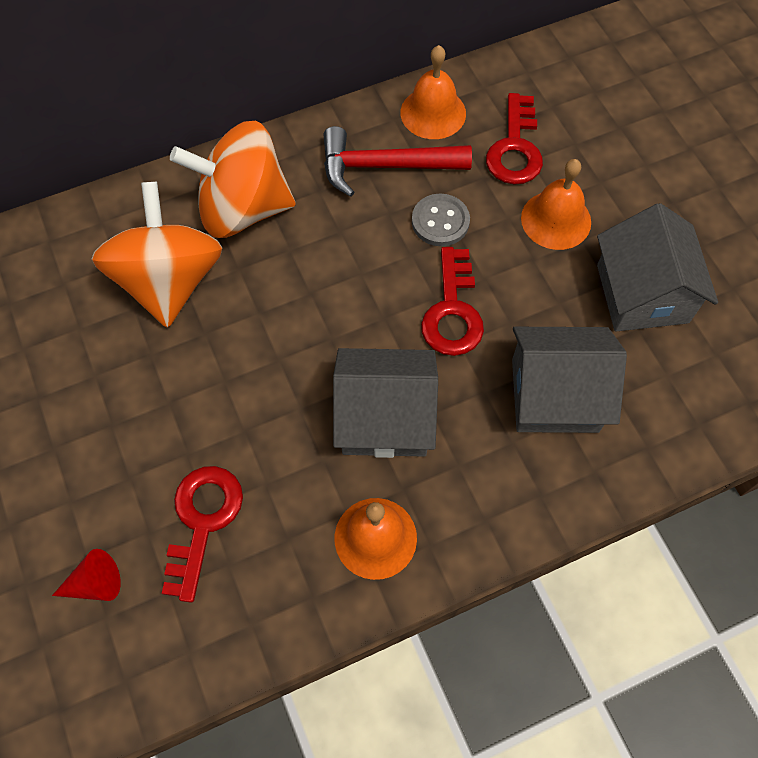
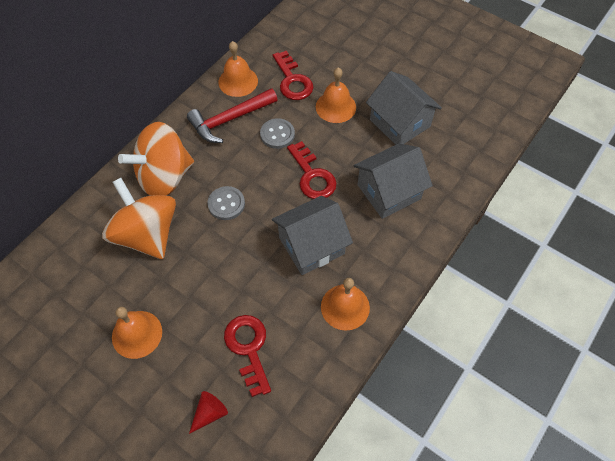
camera: 30 degrees left, 5 degrees down
(72, 416) = (137, 334): none -> orange bell
(302, 291) = (226, 204): none -> grey button

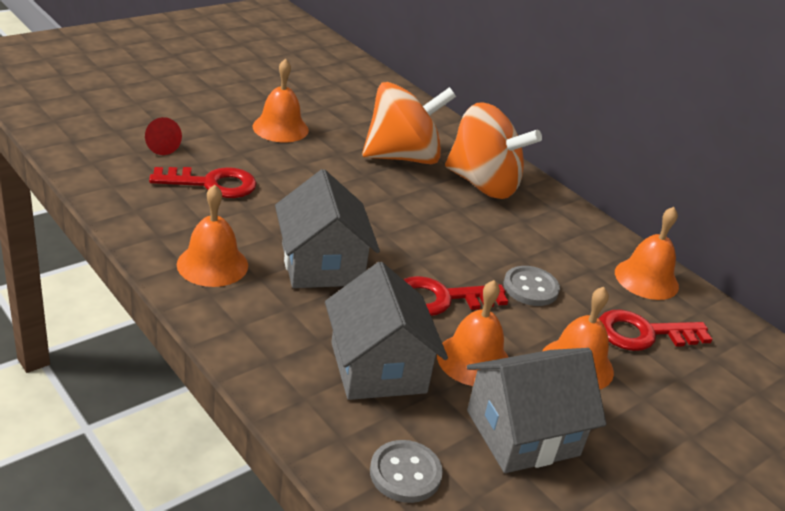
camera: 100 degrees right, 25 degrees down
(164, 177) = (483, 184): orange spinning top -> orange spinning top turned 135 degrees clockwise
(226, 204) = (422, 217): grey button -> grey button (405, 473)
(229, 120) = (569, 253): red hammer -> none
(357, 151) = (474, 360): none -> orange bell

